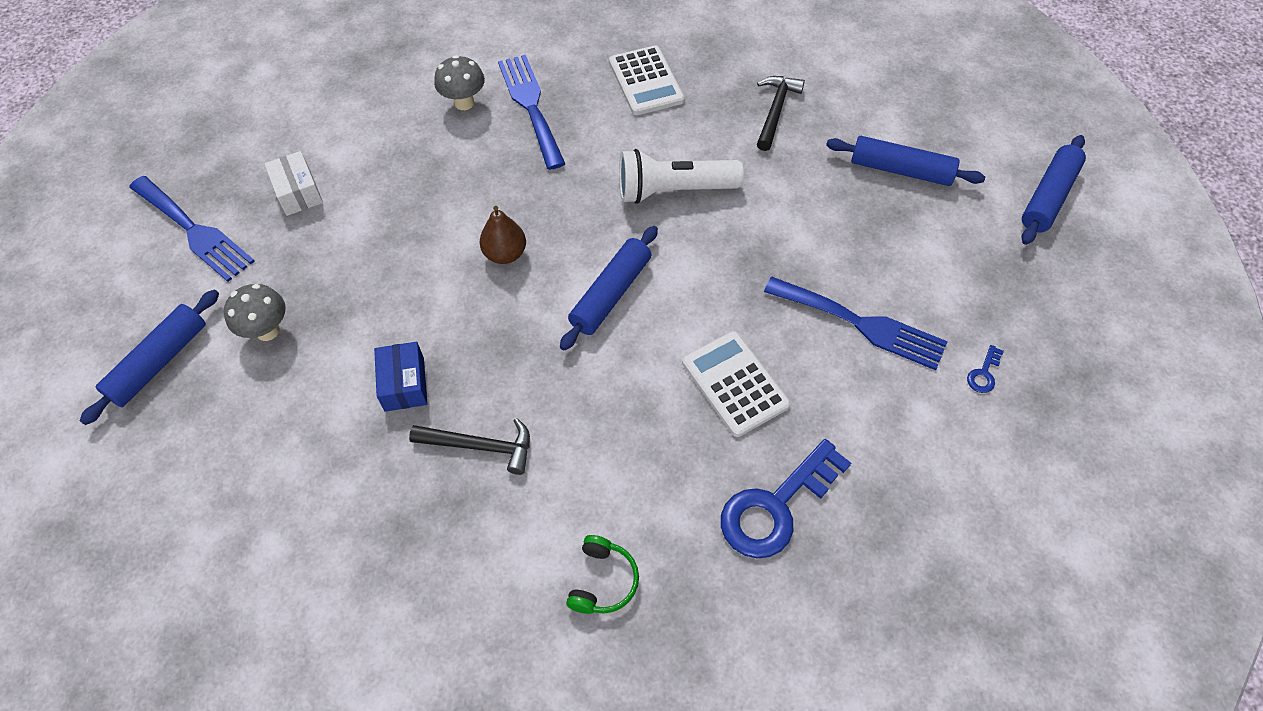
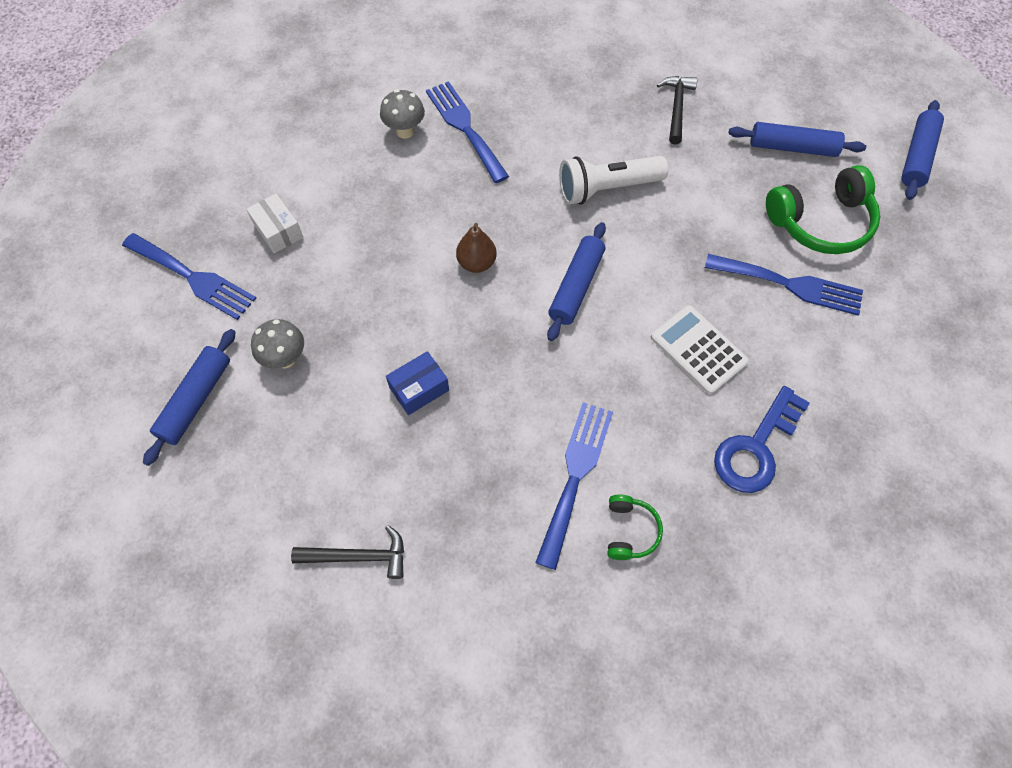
camera: 10 degrees left, 5 degrees up
(404, 384) = (419, 389): blue box -> blue box turned 75 degrees clockwise
(480, 446) = (499, 433): black hammer -> black hammer (358, 556)
(555, 507) = (575, 475): none -> blue fork
(646, 81) = (559, 94): white calculator -> none
(915, 258) = (821, 222): none -> green headphones
(984, 373) = (897, 313): blue key -> none

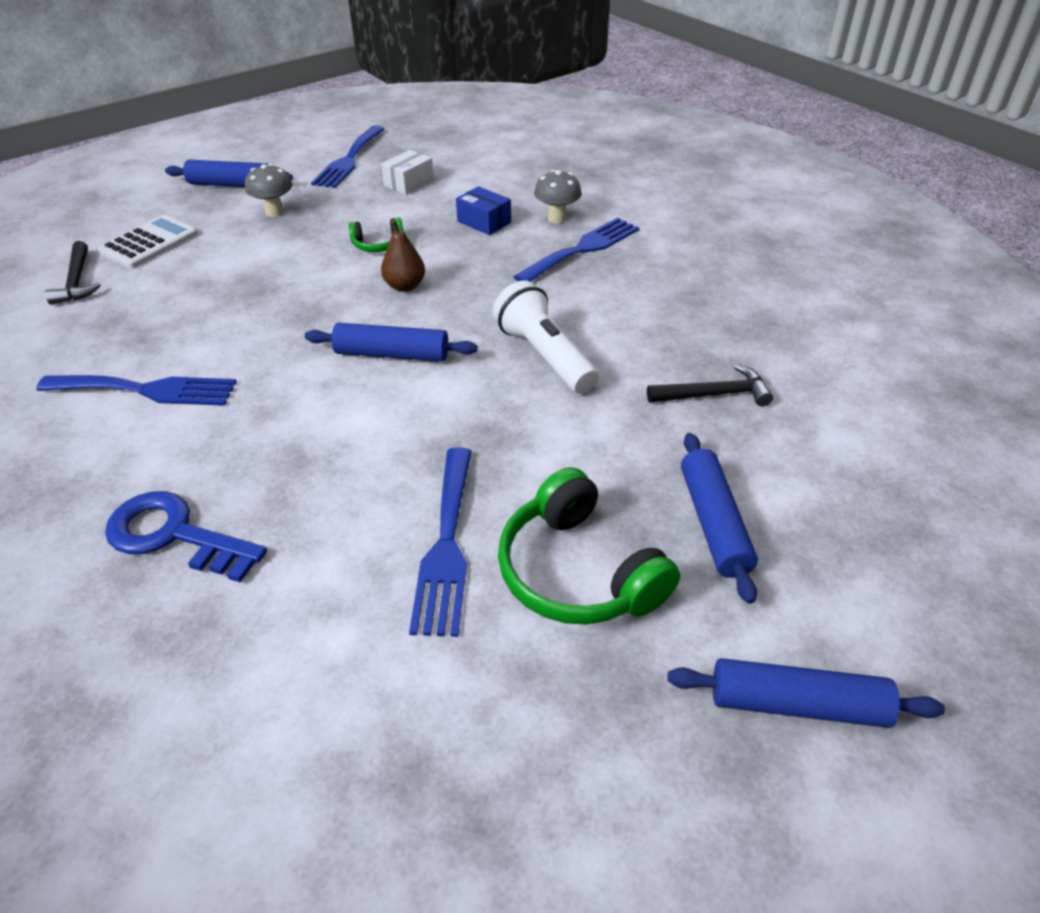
camera: 75 degrees right, 20 degrees down
(419, 389) = (248, 280): blue box -> blue box (484, 222)
(630, 531) = (73, 439): green headphones -> green headphones (378, 245)
(698, 349) = (320, 464): white calculator -> white calculator (149, 243)

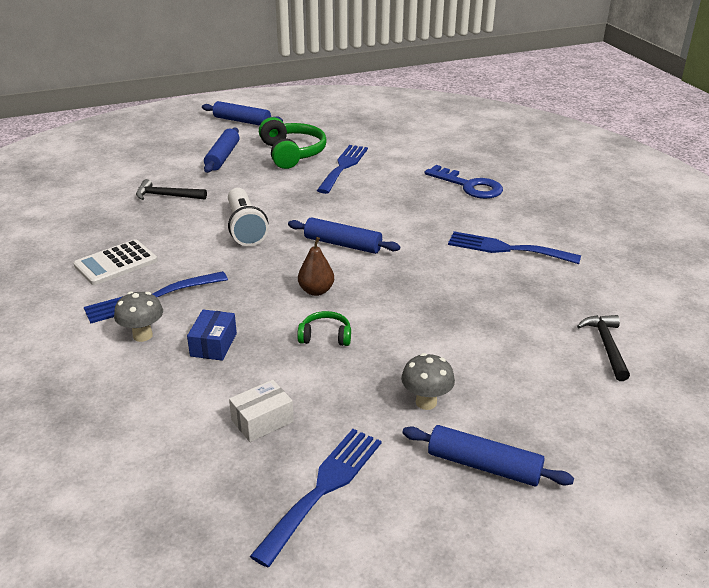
camera: 165 degrees left, 10 degrees down
(149, 243) = (555, 381): white calculator -> white calculator (116, 263)
(484, 222) = (213, 345): blue box -> blue box turned 45 degrees clockwise

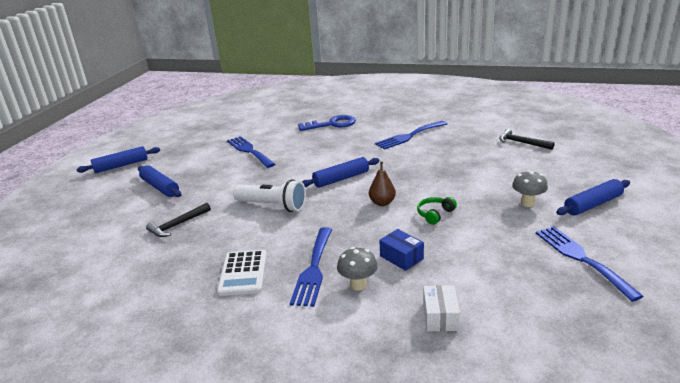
camera: 50 degrees left, 5 degrees down
(262, 421) = (502, 261): white box -> white box (440, 316)
(292, 153) = (202, 161): green headphones -> none

